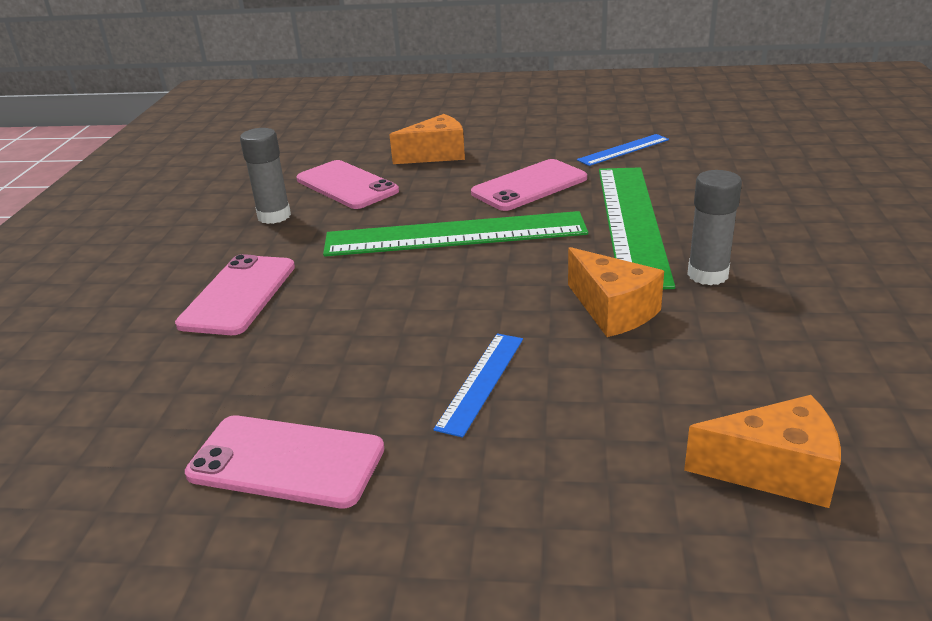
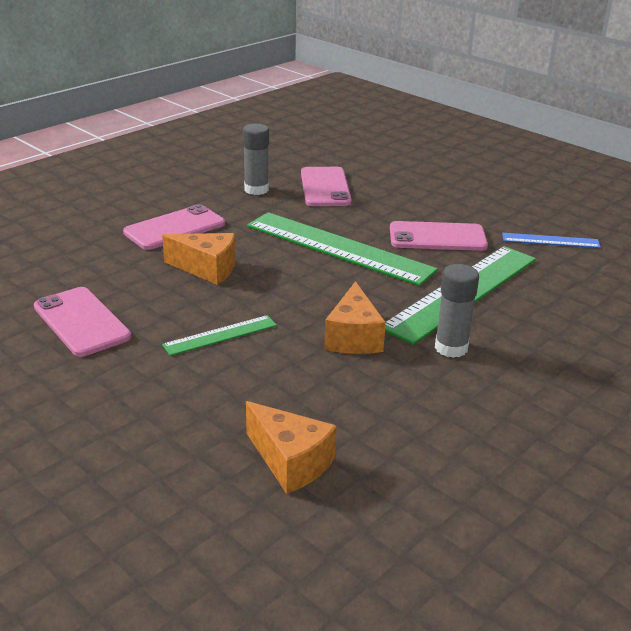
camera: 35 degrees right, 0 degrees up
(436, 155) = (412, 189): orange cheese -> orange cheese (207, 269)
(481, 382) = (220, 335): blue ruler -> green ruler

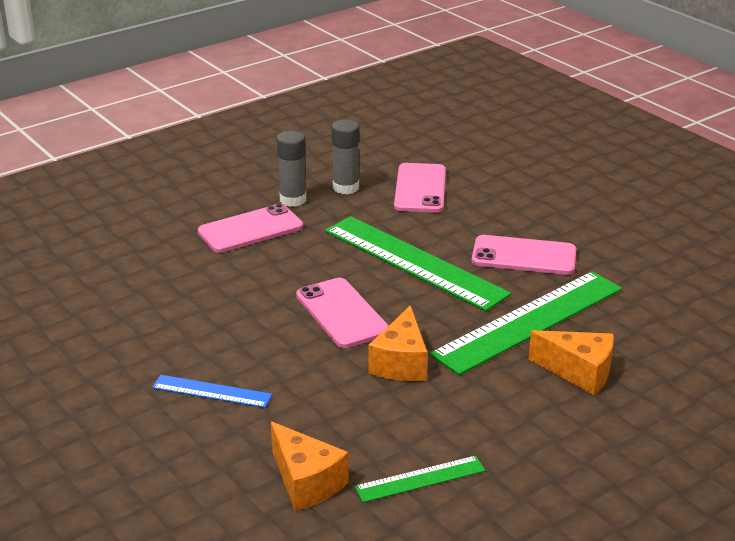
camera: 10 degrees right, 0 degrees up
(81, 322) = (140, 327): pink phone -> pink phone (342, 313)
(207, 269) = (273, 278): orange cheese -> orange cheese (579, 372)
(220, 335) = (270, 351): green ruler -> green ruler (420, 479)
(451, 348) = (496, 381): grey glue stick -> grey glue stick (293, 200)
(550, 240) = (647, 267): blue ruler -> blue ruler (212, 391)

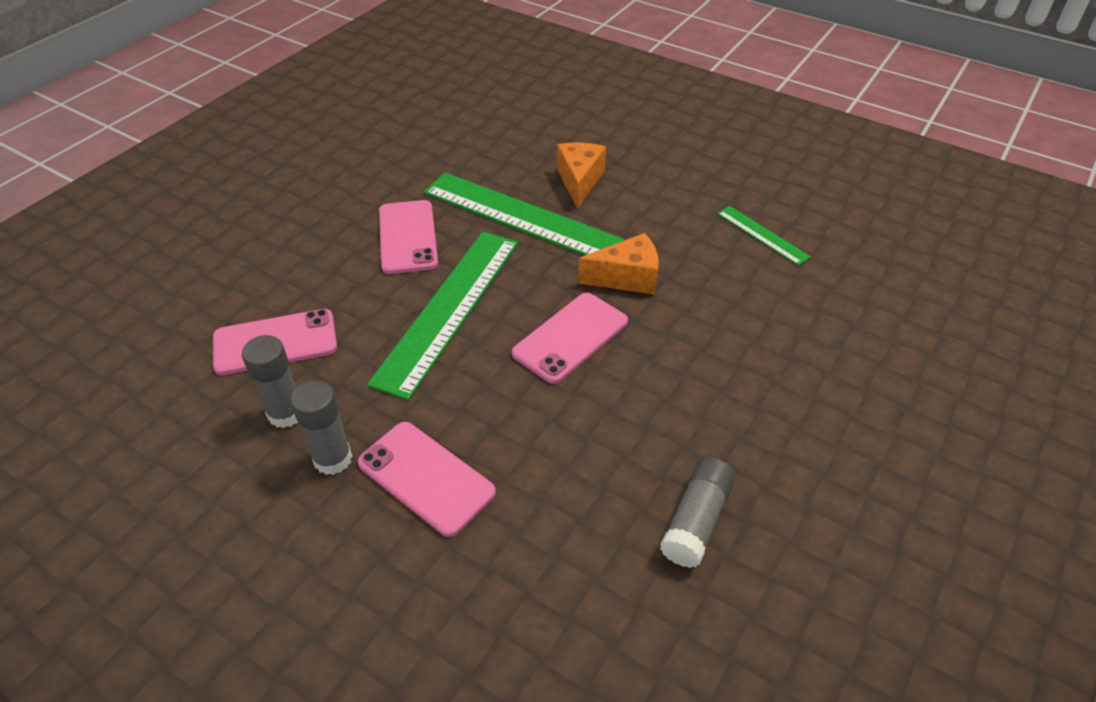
camera: 110 degrees left, 15 degrees up
(124, 325) = (696, 520): none -> grey glue stick
(212, 391) = (752, 393): blue ruler -> none
(306, 482) = (815, 293): orange cheese -> none

